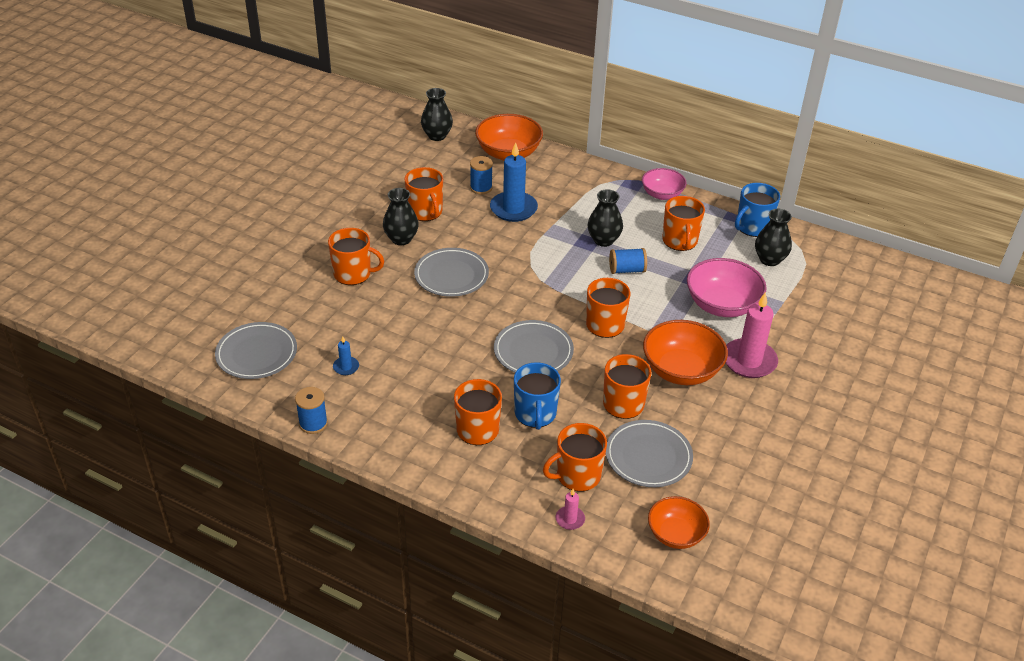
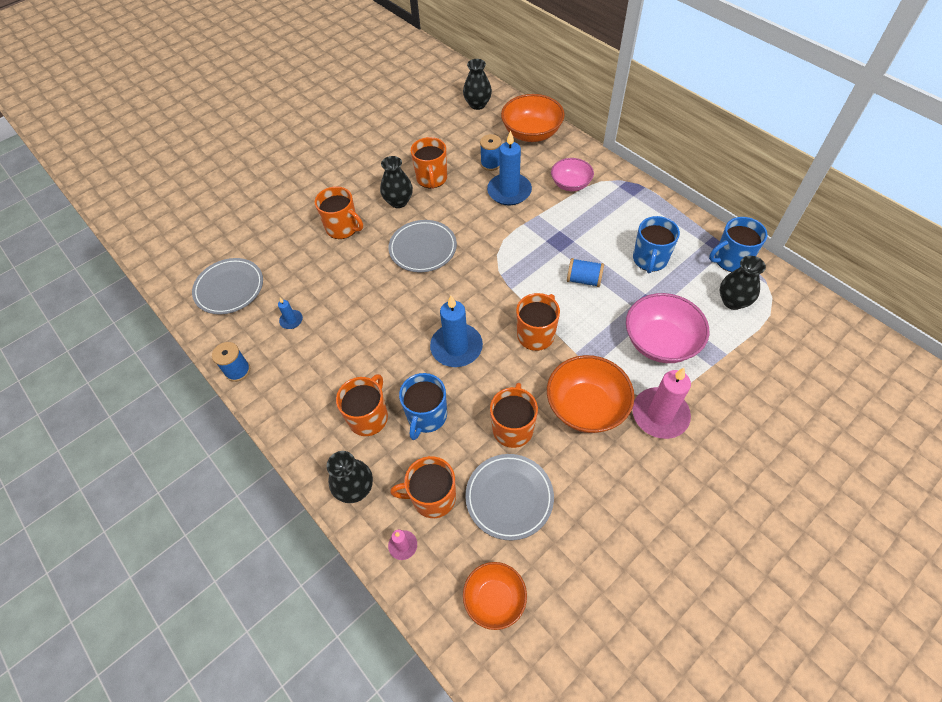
camera: 25 degrees right, 15 degrees up
(533, 351) = (456, 347): grey plate -> blue candle
(603, 240) = (576, 242): black vase -> black vase (355, 488)
(662, 194) = (655, 204): pink bowl -> pink bowl (570, 184)
(680, 241) = (650, 259): orange mug -> blue mug

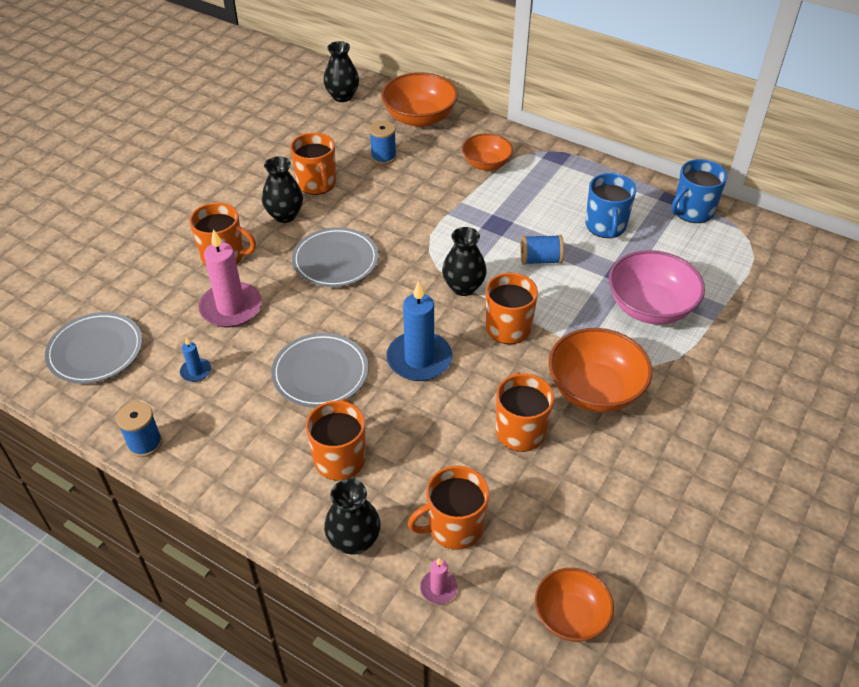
camera: 20 degrees left, 10 degrees down
(426, 416) = (412, 441): blue mug -> none
(509, 191) = (417, 183): blue candle -> none
(509, 497) = (545, 504): grey plate -> grey plate (320, 373)
(570, 184) = (486, 164): pink bowl -> orange bowl
(660, 415) = (678, 380): pink candle -> pink candle (231, 307)
(733, 301) = (710, 252): black vase -> black vase (463, 287)

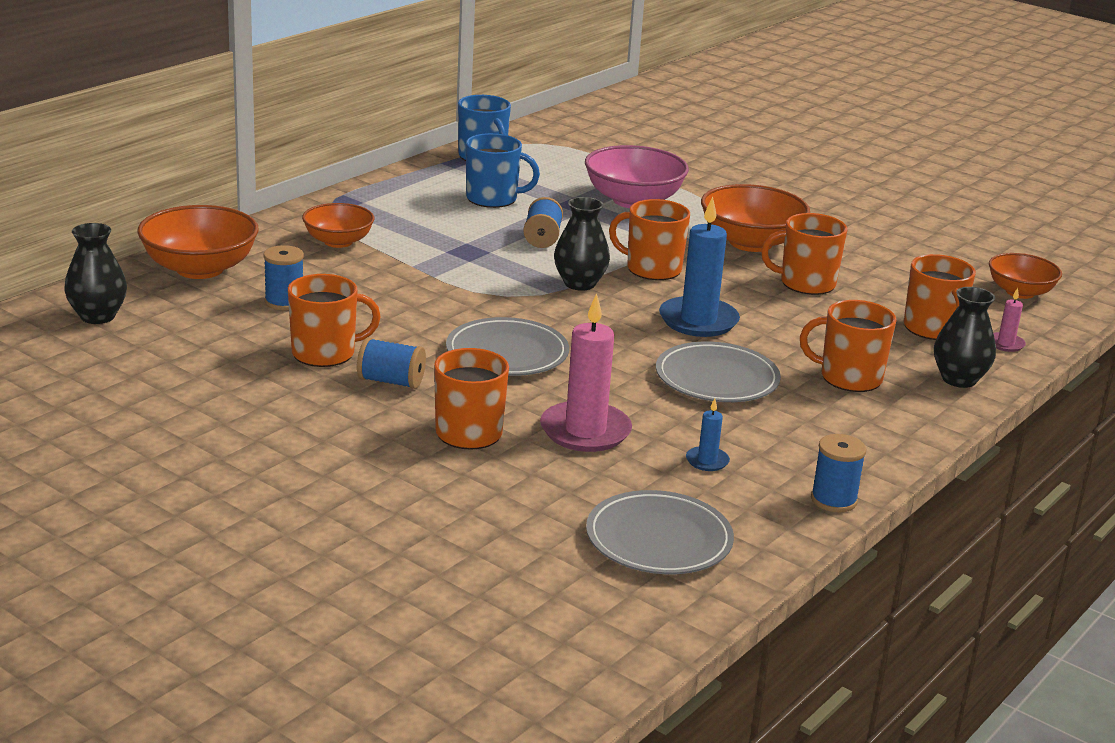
camera: 85 degrees left, 20 degrees down
(285, 215) = (391, 381): black vase -> blue spool

